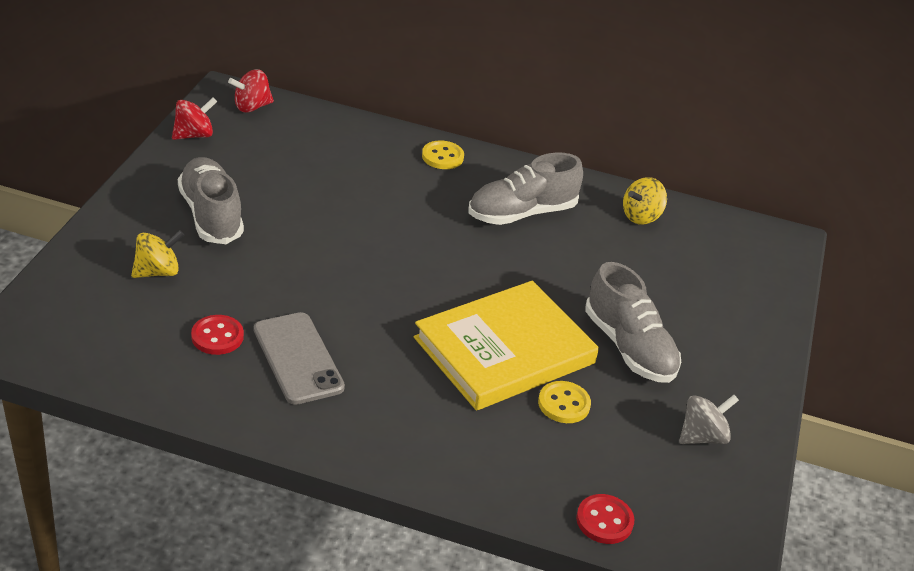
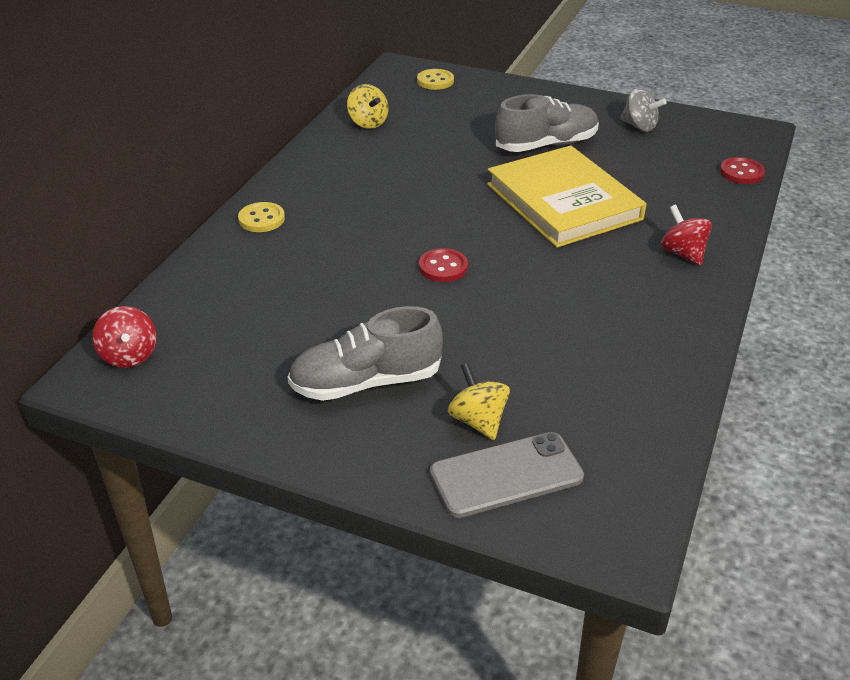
camera: 80 degrees left, 0 degrees up
(194, 135) = (188, 404): red spinning top -> red spinning top (682, 253)
(217, 336) = (581, 369): red button -> red button (443, 267)
(298, 358) = (602, 315): grey phone -> grey phone (506, 475)
(522, 213) = (362, 180): grey shoe -> none
(564, 404) = (622, 179): yellow button -> yellow button (435, 81)
(702, 436) = (639, 126): grey spinning top -> grey spinning top turned 150 degrees clockwise

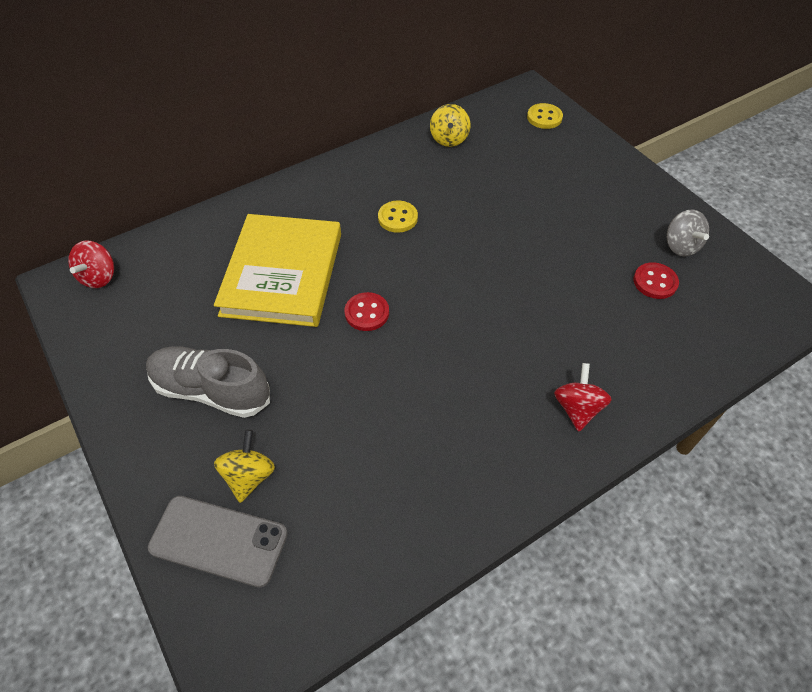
camera: 35 degrees right, 15 degrees up
(261, 219) = (286, 199): yellow button -> yellow button (397, 218)
(546, 145) = (572, 228): grey shoe -> none
(563, 202) = (527, 296): yellow book -> yellow book (282, 274)
(741, 172) = (730, 347): red button -> red button (655, 282)

